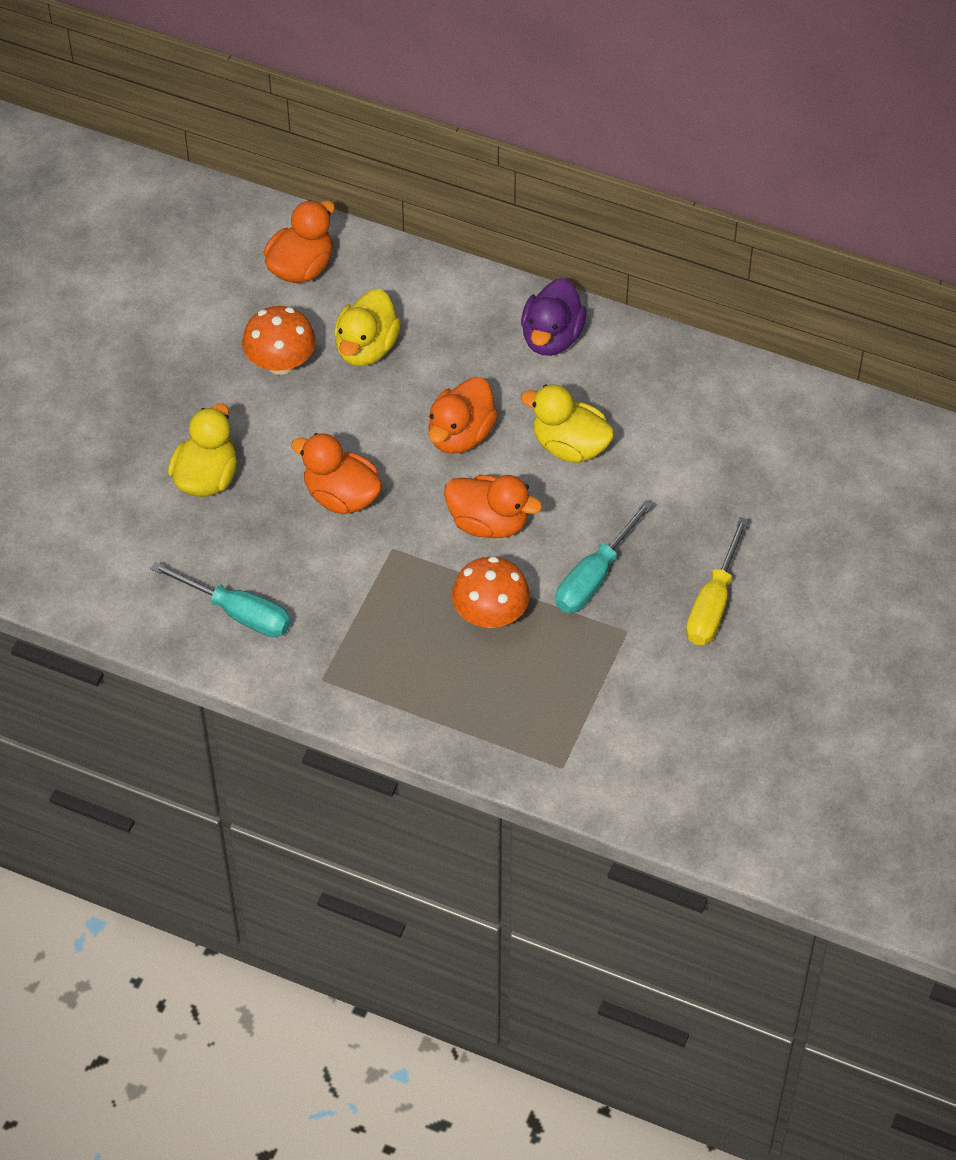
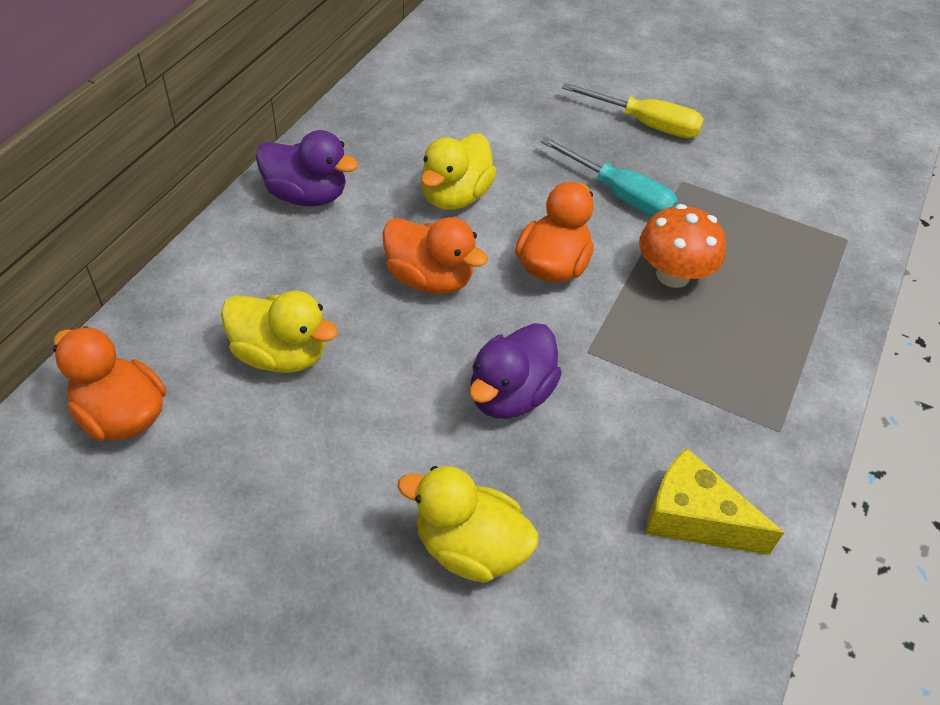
camera: 90 degrees left, 5 degrees down
(238, 612) = (693, 518): turquoise screwdriver -> yellow cheese
(281, 363) = (283, 448): orange mushroom -> none
(341, 496) = (510, 395): orange duck -> purple duck

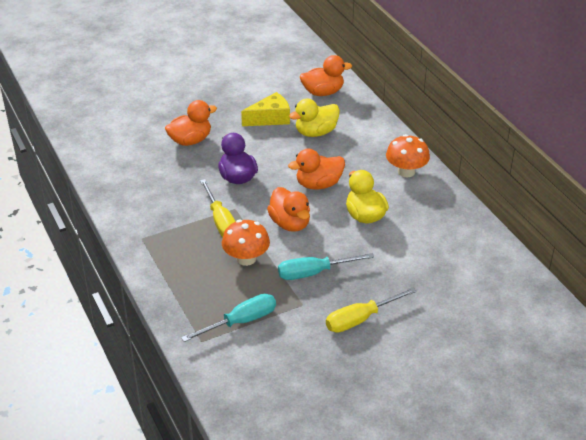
camera: 130 degrees right, 10 degrees down
(307, 195) = (406, 171): purple duck -> orange mushroom
(470, 548) = (190, 140): yellow duck -> orange duck
(634, 350) = (221, 221): none -> yellow screwdriver
(693, 518) = (140, 193): yellow cheese -> yellow cheese (270, 118)
(776, 220) = (241, 321): none -> turquoise screwdriver

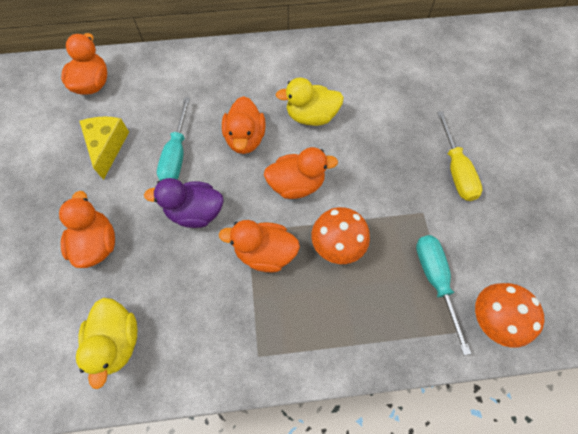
camera: 70 degrees left, 25 degrees up
(221, 221) = (265, 253): yellow screwdriver -> orange duck
(314, 273) = (380, 187): turquoise screwdriver -> turquoise screwdriver (177, 154)
(316, 132) = (158, 113): yellow duck -> yellow duck (117, 341)
(406, 171) = (260, 62): orange mushroom -> orange mushroom (493, 319)

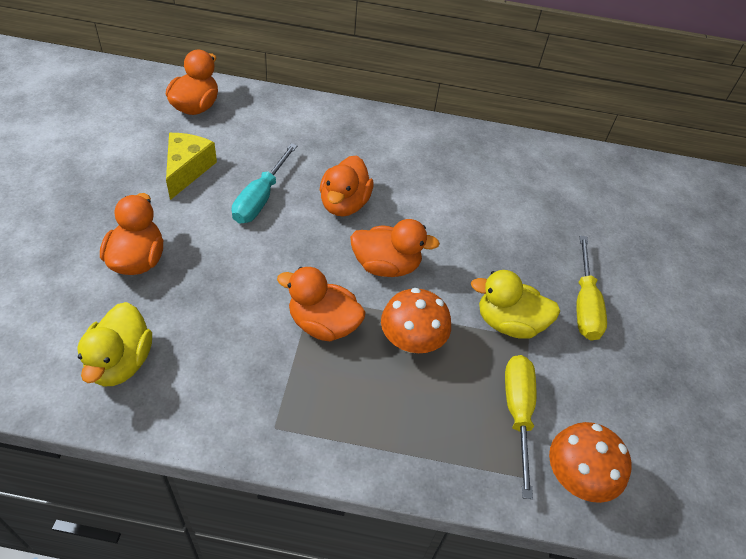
camera: 10 degrees right, 15 degrees down
(195, 212) = (259, 260): purple duck -> none
(311, 116) = (429, 203): yellow duck -> yellow duck (508, 323)
(435, 280) = (517, 413): turquoise screwdriver -> yellow screwdriver

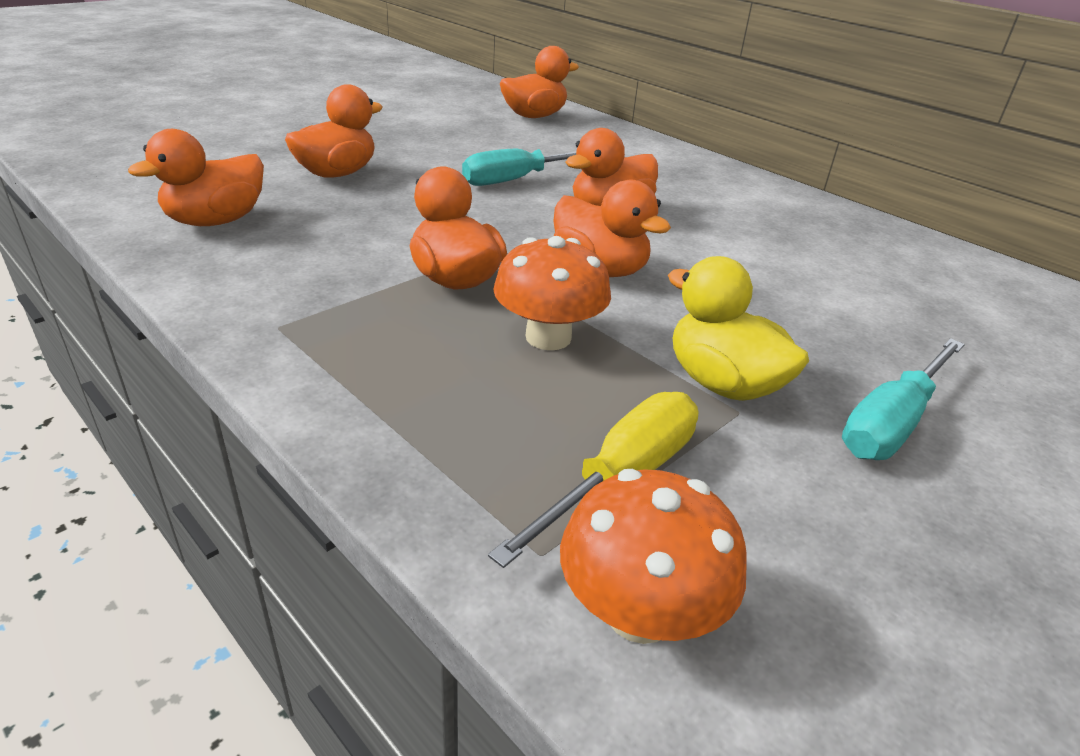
camera: 40 degrees right, 15 degrees down
(121, 362) = (216, 221): yellow duck -> orange duck
(187, 170) = (469, 143): yellow cheese -> none
(584, 304) = (892, 423): yellow screwdriver -> turquoise screwdriver

